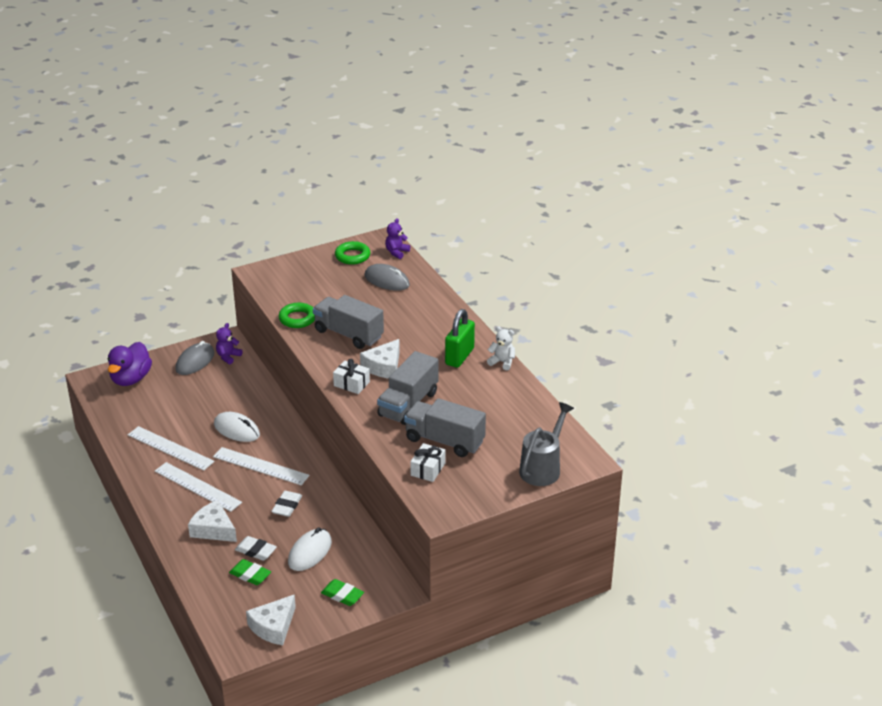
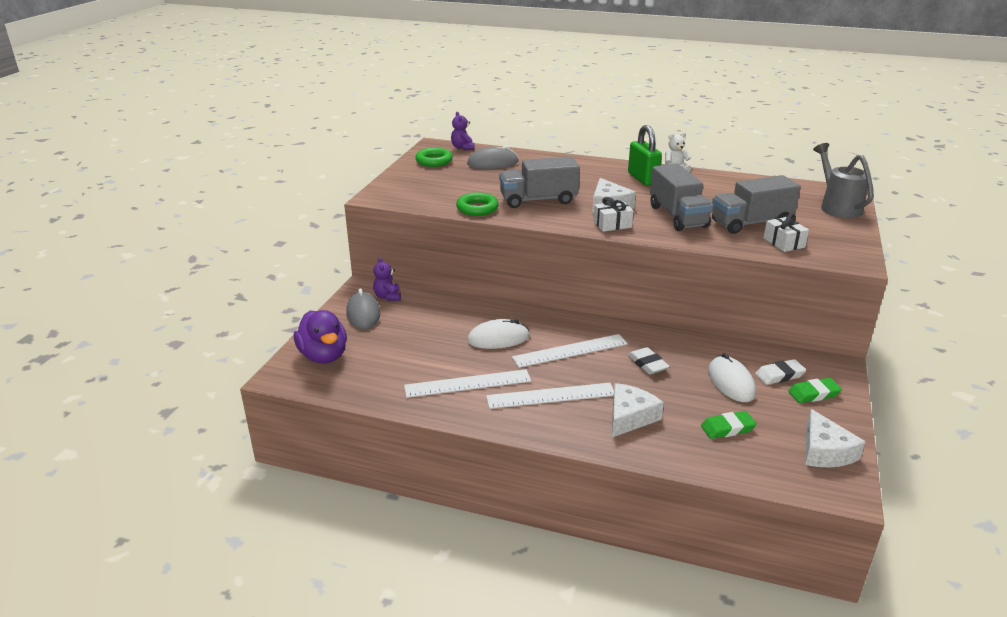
camera: 45 degrees left, 5 degrees down
(213, 529) = (630, 417): white cheese -> white cheese turned 135 degrees clockwise
(256, 551) = (694, 409): white eraser -> white eraser (779, 375)

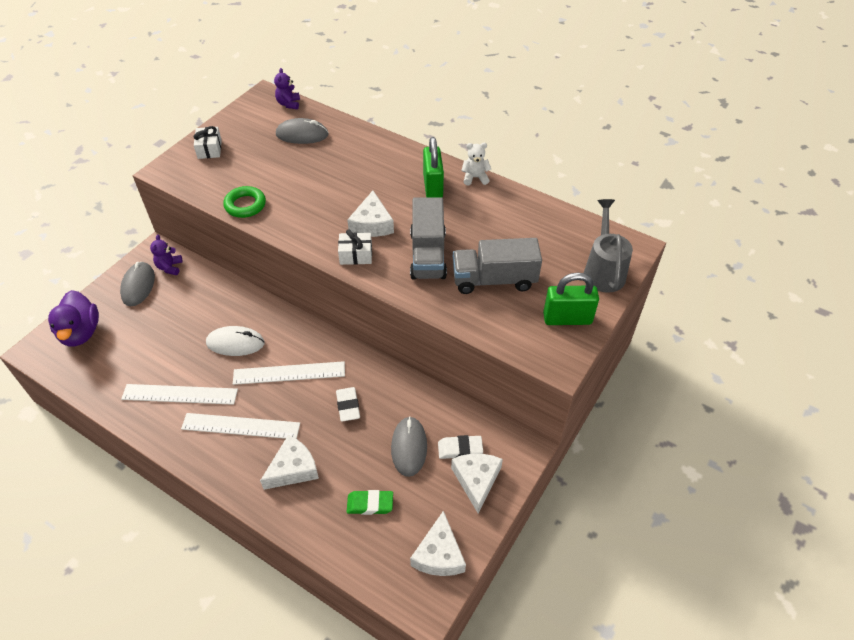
camera: 15 degrees right, 20 degrees up
(434, 161) = (249, 121): green ring -> none
(538, 200) = (309, 202): grey truck -> none
(731, 382) = (409, 447): white mouse -> grey mouse
(784, 243) = (505, 318): white gift -> white gift (209, 149)
(813, 393) = (476, 480): green eraser -> white cheese
(836, 236) = (567, 319): none -> green padlock

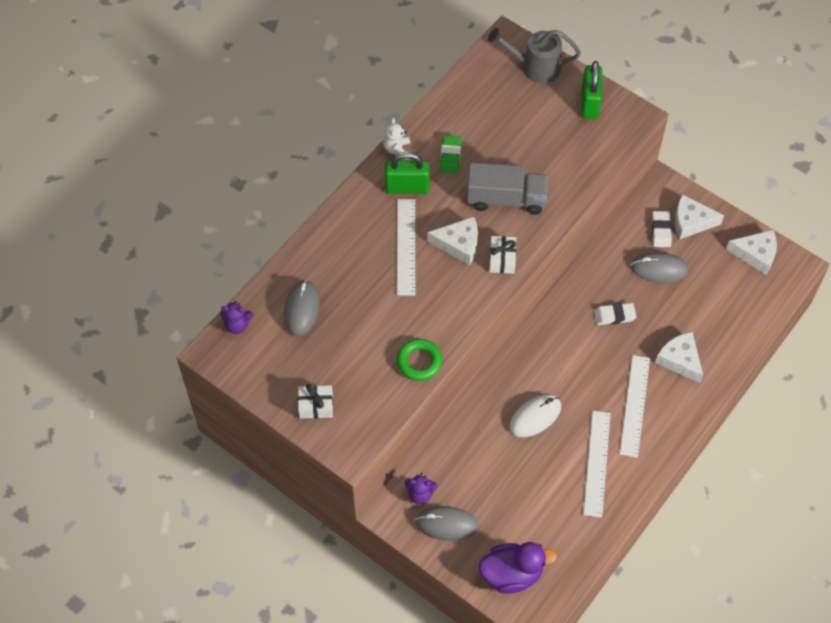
camera: 85 degrees left, 10 degrees up
(235, 343) = (535, 417): white mouse -> white mouse turned 45 degrees clockwise
(289, 373) = (574, 366): white ruler -> white ruler (405, 246)
(370, 504) = (713, 301): green eraser -> green eraser (450, 156)
(494, 280) = (541, 150): grey truck -> none

